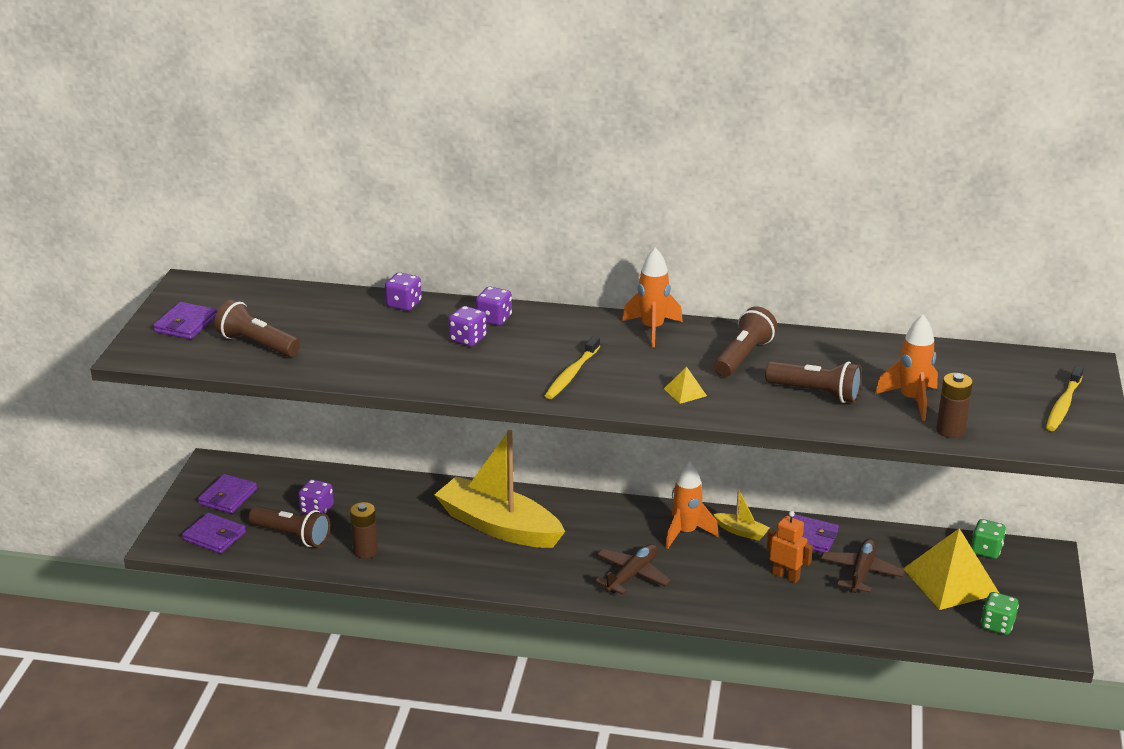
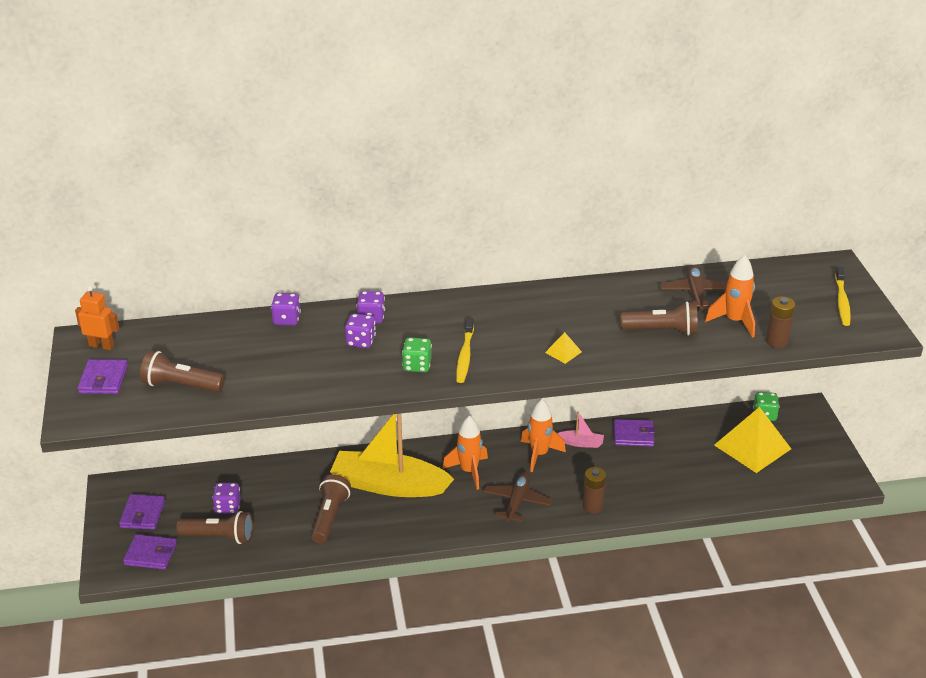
camera: 20 degrees left, 5 degrees up
(365, 551) = (290, 535): brown battery -> brown battery (592, 506)
(652, 329) = (504, 300): orange rocket -> orange rocket (469, 471)
(741, 531) = (581, 443): yellow boat -> pink boat
(743, 356) = (589, 310): brown flashlight -> brown flashlight (329, 517)
(786, 576) = (633, 473): orange robot -> orange robot (101, 346)
(861, 572) = (686, 456): brown plane -> brown plane (695, 293)
(997, 625) = (802, 475): green dice -> green dice (417, 365)

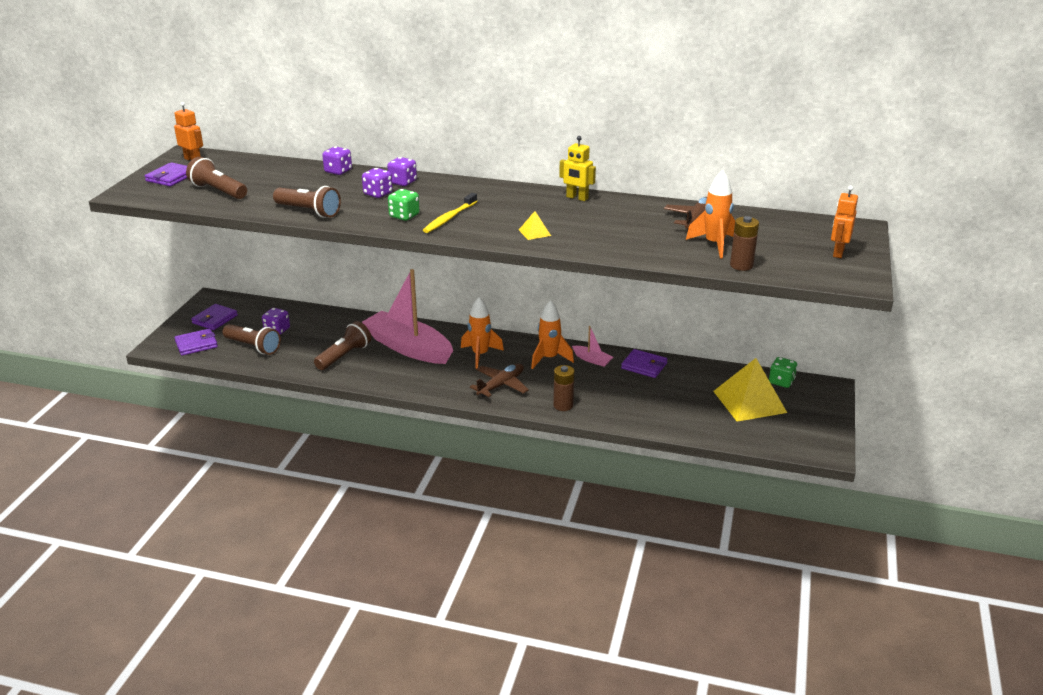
camera: 25 degrees right, 5 degrees down
(150, 554) = (196, 344): purple wallet -> purple wallet turned 60 degrees counterclockwise
(389, 485) = (408, 348): yellow boat -> pink boat
(563, 293) = (577, 198): none -> yellow robot
(662, 331) = (638, 237): brown flashlight -> brown flashlight (309, 211)
(842, 301) = (838, 252): yellow toothbrush -> orange robot

